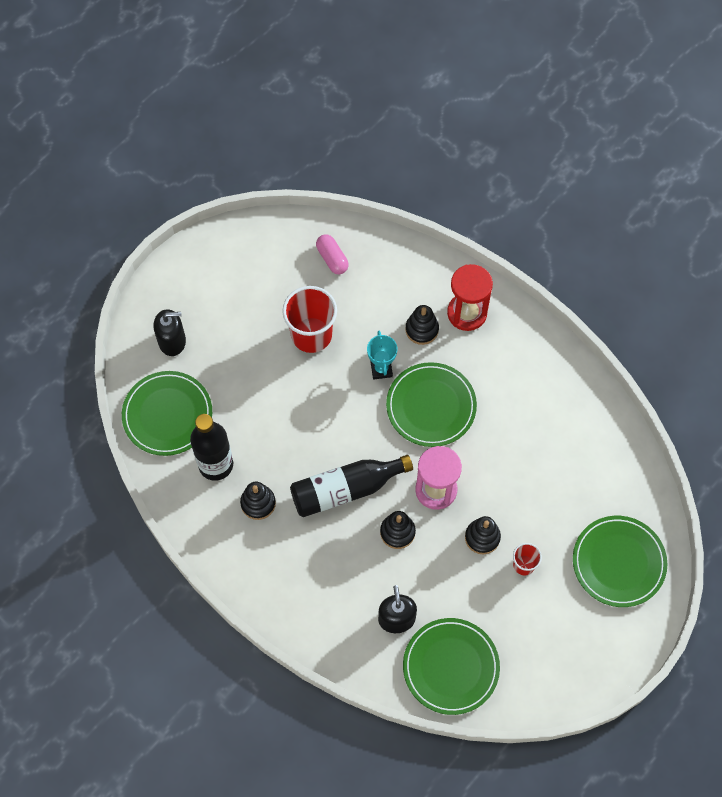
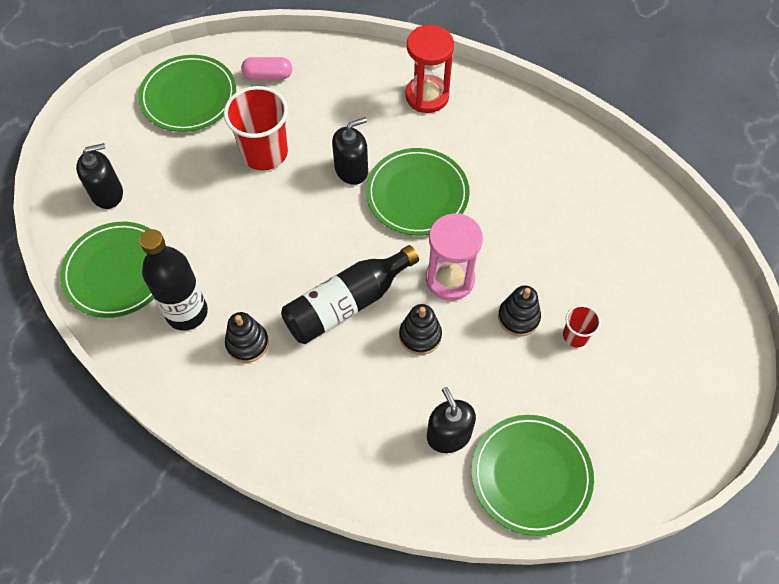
camera: 15 degrees left, 5 degrees down
(332, 258) = (268, 75): pink capsule -> pink capsule turned 45 degrees counterclockwise
(381, 369) = (351, 170): turquoise trophy -> black soap dispenser
(422, 329) = (384, 122): black stacking toy -> none
(618, 562) = (679, 307): green plate -> green plate (189, 96)

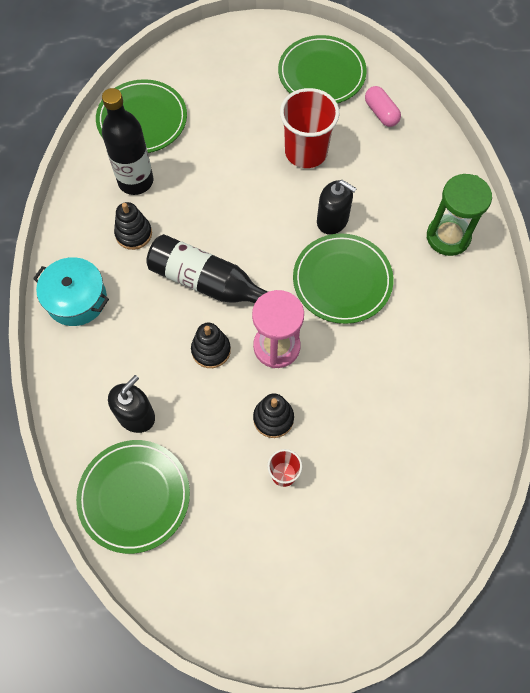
camera: 60 degrees right, 5 degrees up
(107, 193) = (201, 75): black soap dispenser -> none
(285, 433) = (76, 299): none -> turquoise pot
(427, 96) = (448, 237): red hourglass -> green hourglass

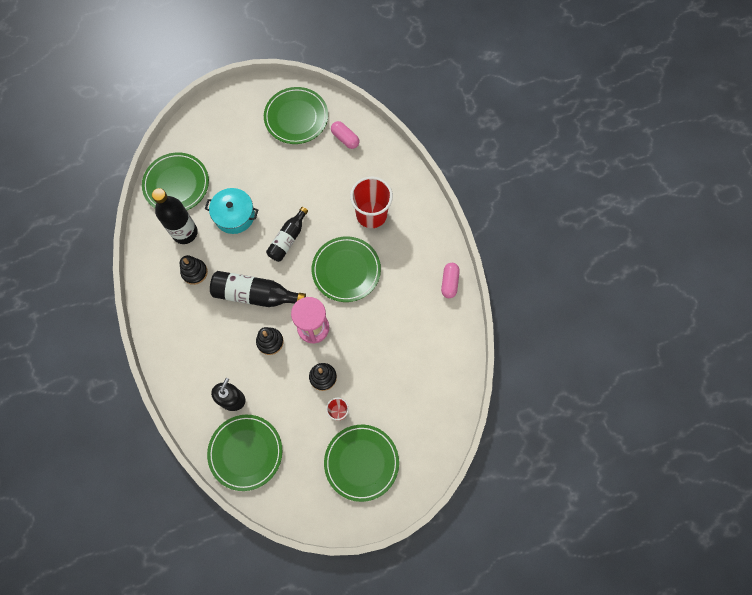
camera: 15 degrees left, 5 degrees up
(76, 299) = (168, 329): turquoise pot -> turquoise pot (234, 215)
(271, 221) = (288, 239): none -> black bottle
(300, 558) = (361, 462): none -> green plate
(306, 152) = (299, 181): red cup -> red cup (371, 214)
(332, 220) = (329, 228): black soap dispenser -> none
(448, 237) = (410, 221): green hourglass -> none
(487, 332) = (449, 282): none -> pink capsule

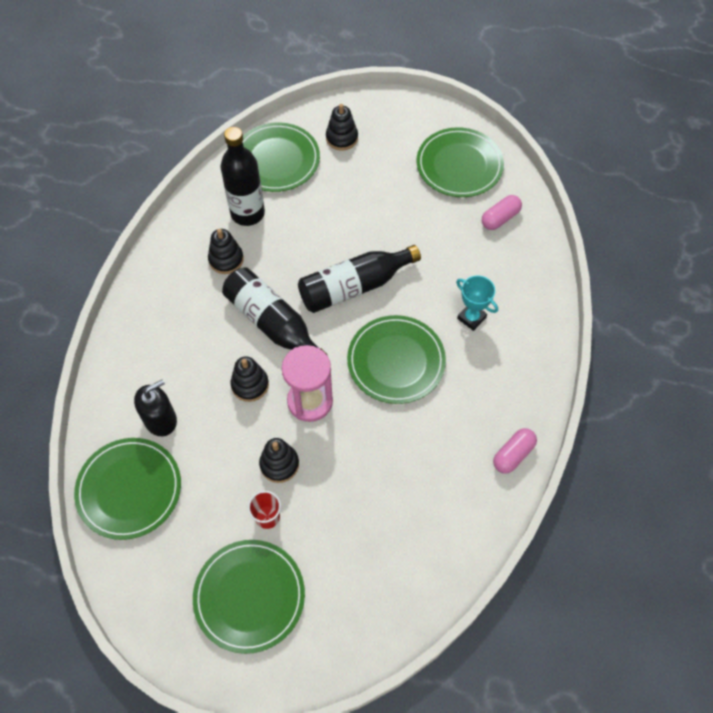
camera: 35 degrees right, 10 degrees down
(208, 143) = (341, 138): none -> black stacking toy
(234, 215) = (314, 227): turquoise pot -> none
(288, 239) = (354, 286): black bottle -> black bottle, size x1.50
(345, 138) = (500, 218): pink capsule -> pink capsule turned 60 degrees clockwise
(371, 214) = (471, 318): red cup -> turquoise trophy

